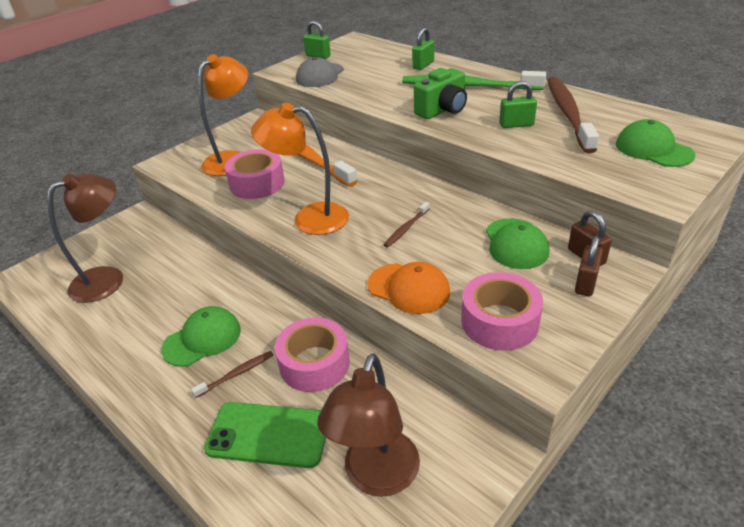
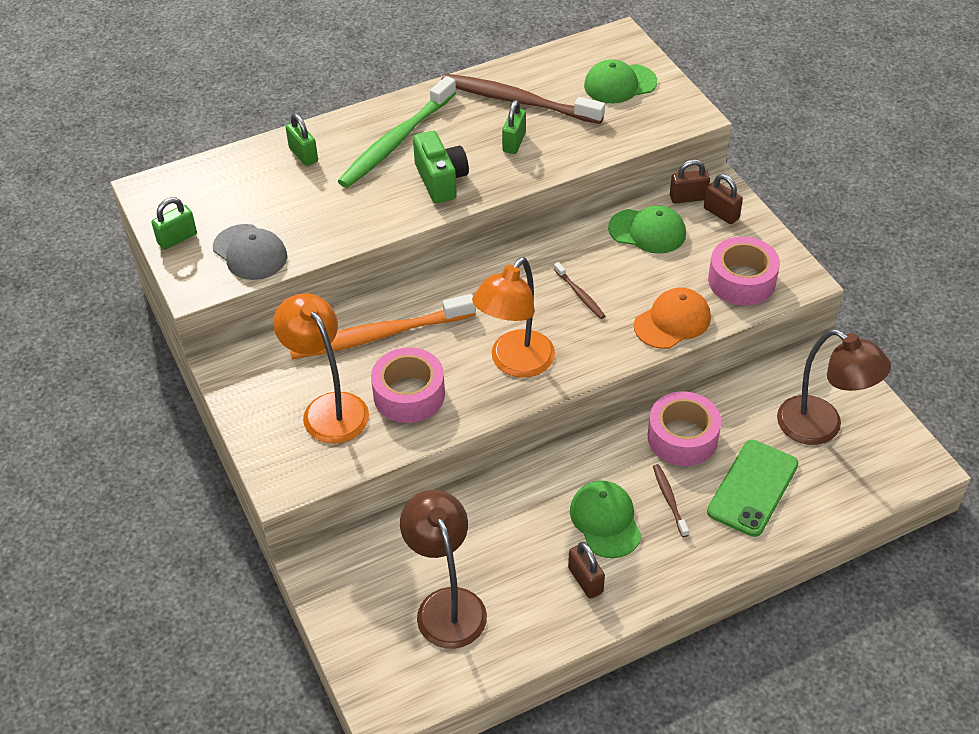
camera: 70 degrees left, 10 degrees up
(137, 344) = (585, 580): none -> brown padlock

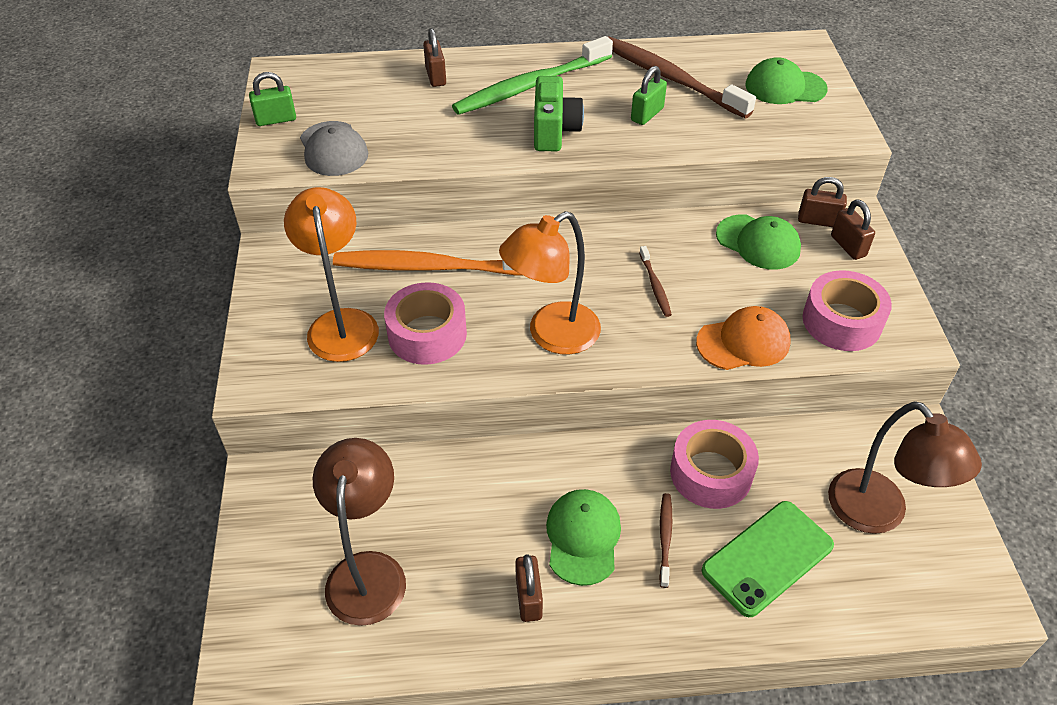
camera: 20 degrees right, 0 degrees up
(303, 155) = (436, 76): green padlock -> brown padlock

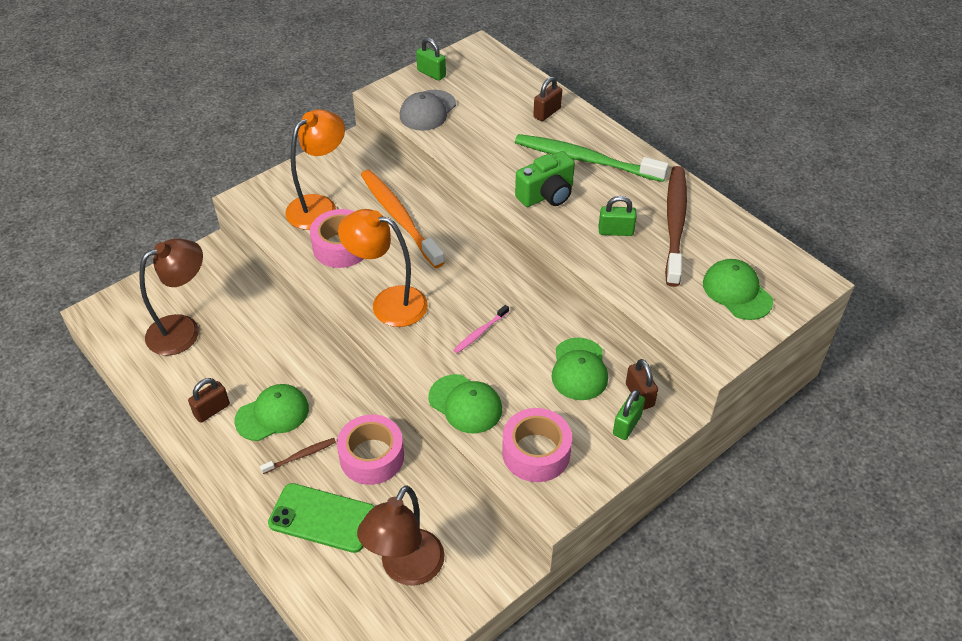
camera: 55 degrees right, 0 degrees up
(655, 286) = (480, 333): brown toothbrush -> pink toothbrush
(743, 342) = (465, 404): orange cap -> green cap
(848, 246) = (627, 425): brown padlock -> green padlock

